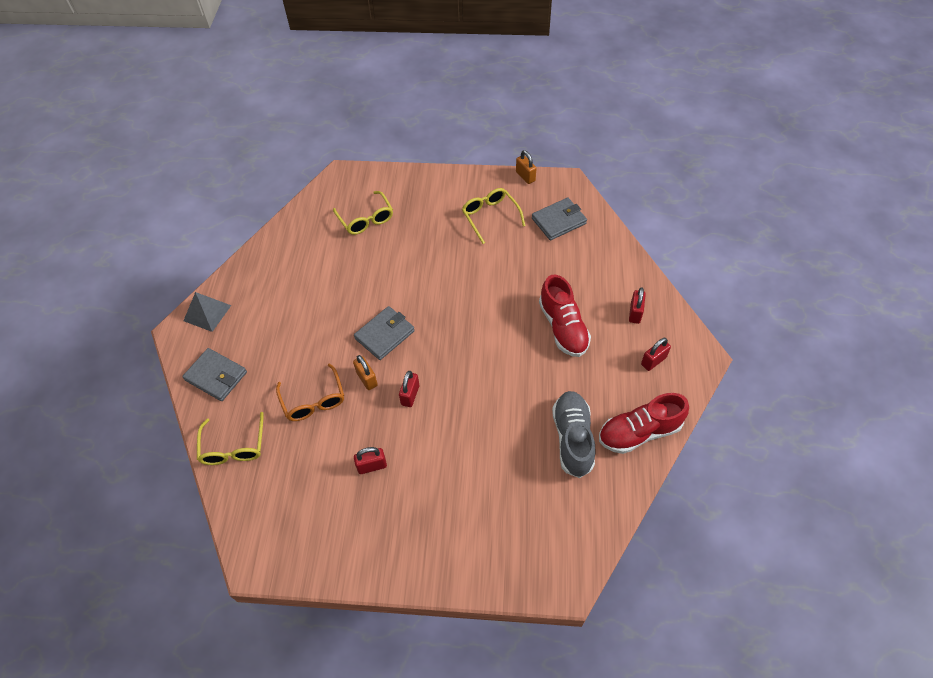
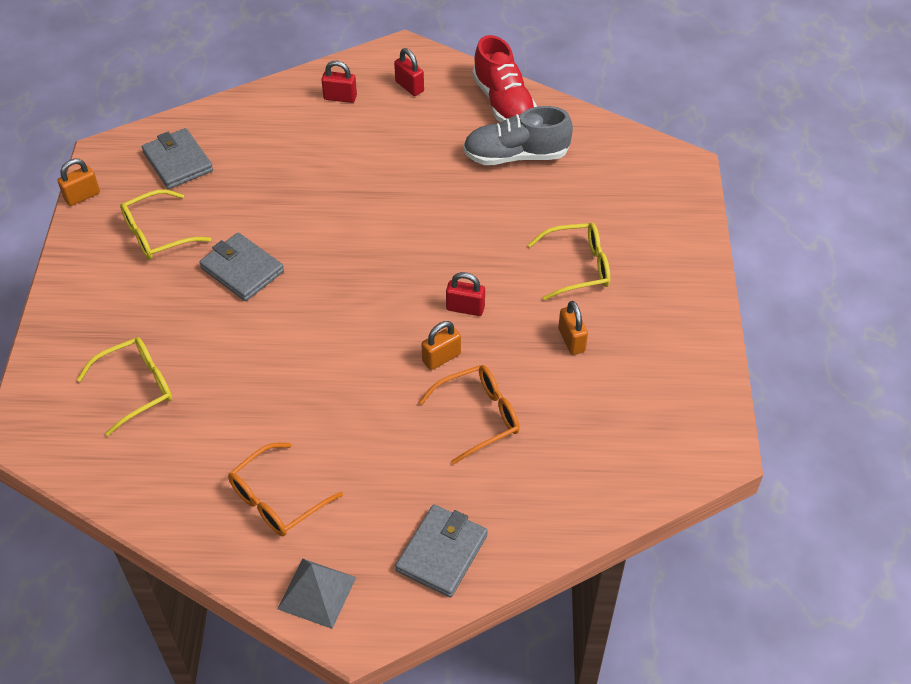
camera: 95 degrees left, 5 degrees down
(233, 447) = (560, 505): yellow glasses -> yellow glasses (578, 267)
(273, 291) = (277, 499): none -> orange glasses
(372, 466) = (571, 340): red padlock -> orange padlock
(384, 334) = (367, 344): grey wallet -> grey wallet (242, 270)
(563, 327) = (359, 161): red shoe -> none

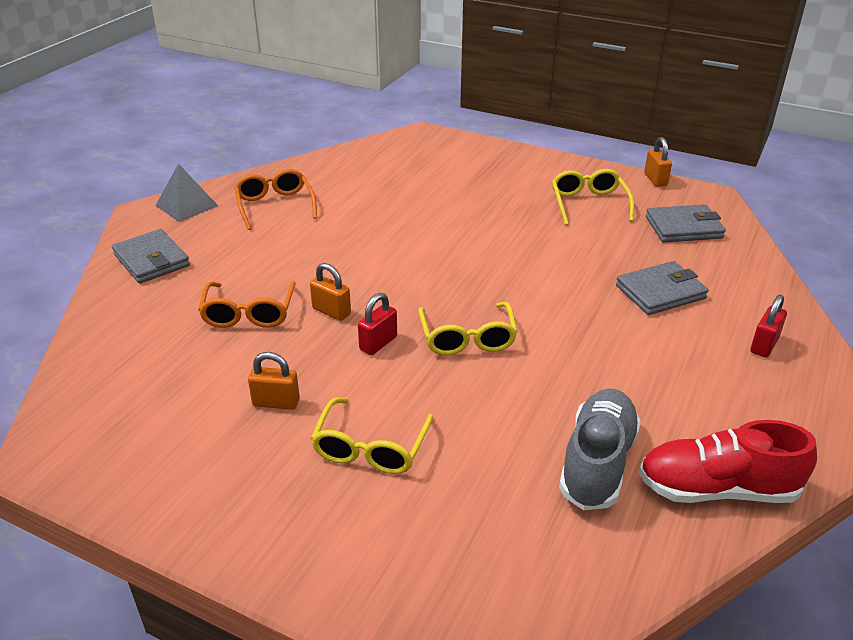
camera: 115 degrees right, 15 degrees down
(137, 388) = (427, 173): yellow glasses -> yellow glasses (467, 338)
(242, 270) = (519, 234): grey wallet -> grey wallet (660, 292)
(409, 86) = (775, 407): red padlock -> none
(441, 358) = (331, 311): orange padlock -> orange padlock turned 45 degrees counterclockwise

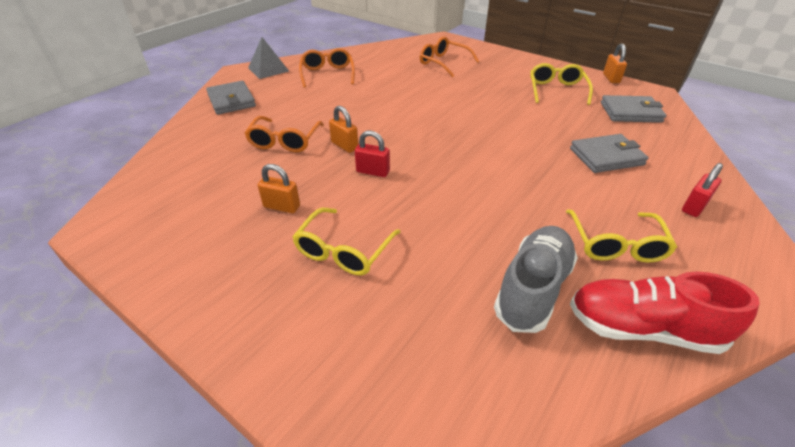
camera: 10 degrees right, 5 degrees up
(378, 343) = (373, 172): red padlock -> red padlock turned 60 degrees clockwise
(432, 174) = (443, 63): none -> orange glasses
(467, 338) = (443, 175): yellow glasses -> yellow glasses (616, 245)

